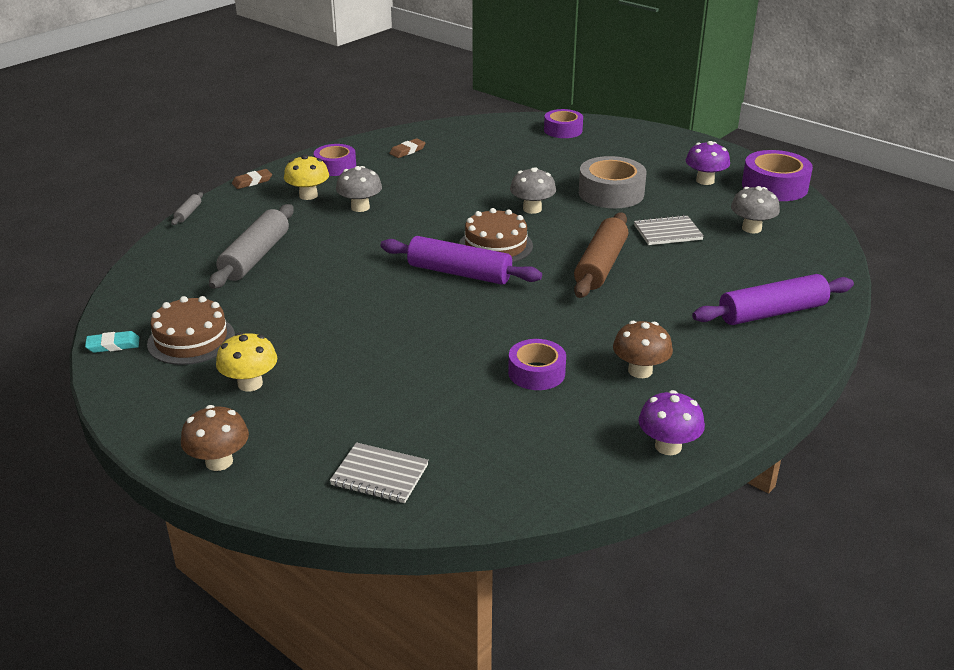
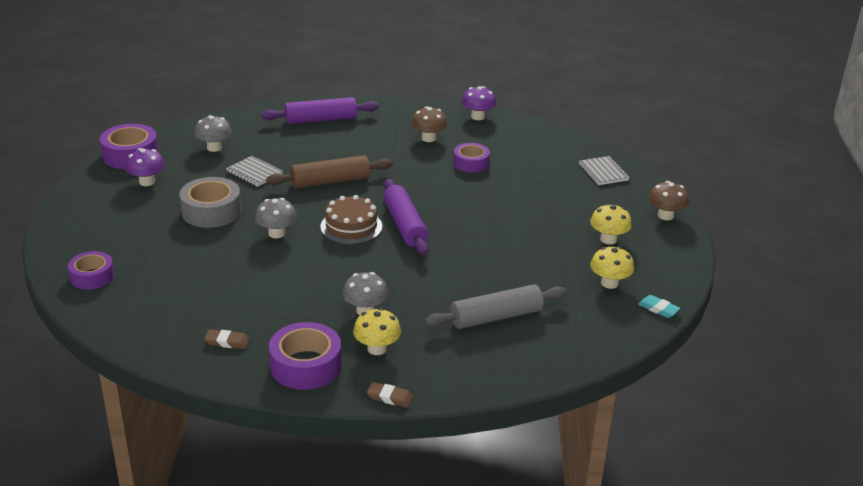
camera: 130 degrees left, 0 degrees up
(188, 213) = (485, 395): grey rolling pin -> none
(191, 339) = (609, 283): brown cake -> yellow mushroom
(335, 167) = (306, 365): purple tape -> purple tape, size x1.52
(772, 313) = (321, 120): purple rolling pin -> purple rolling pin turned 45 degrees counterclockwise

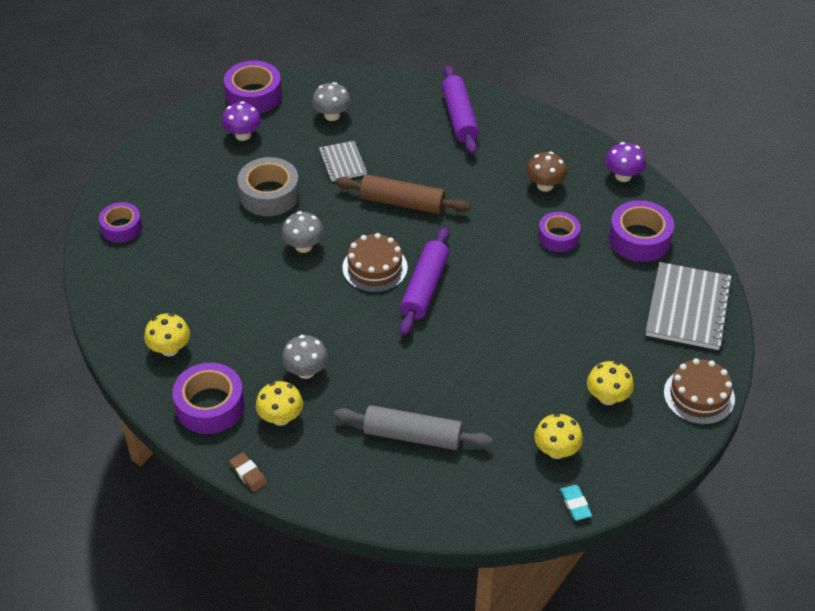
camera: 35 degrees right, 15 degrees up
(227, 342) = (170, 349): brown eraser -> yellow mushroom
(321, 120) = (459, 117): purple rolling pin -> purple rolling pin turned 60 degrees clockwise
(528, 146) = (639, 239): none -> purple tape
(603, 172) = (688, 308): grey notebook -> grey notebook, size x1.81
(665, 216) = (699, 395): brown mushroom -> brown cake

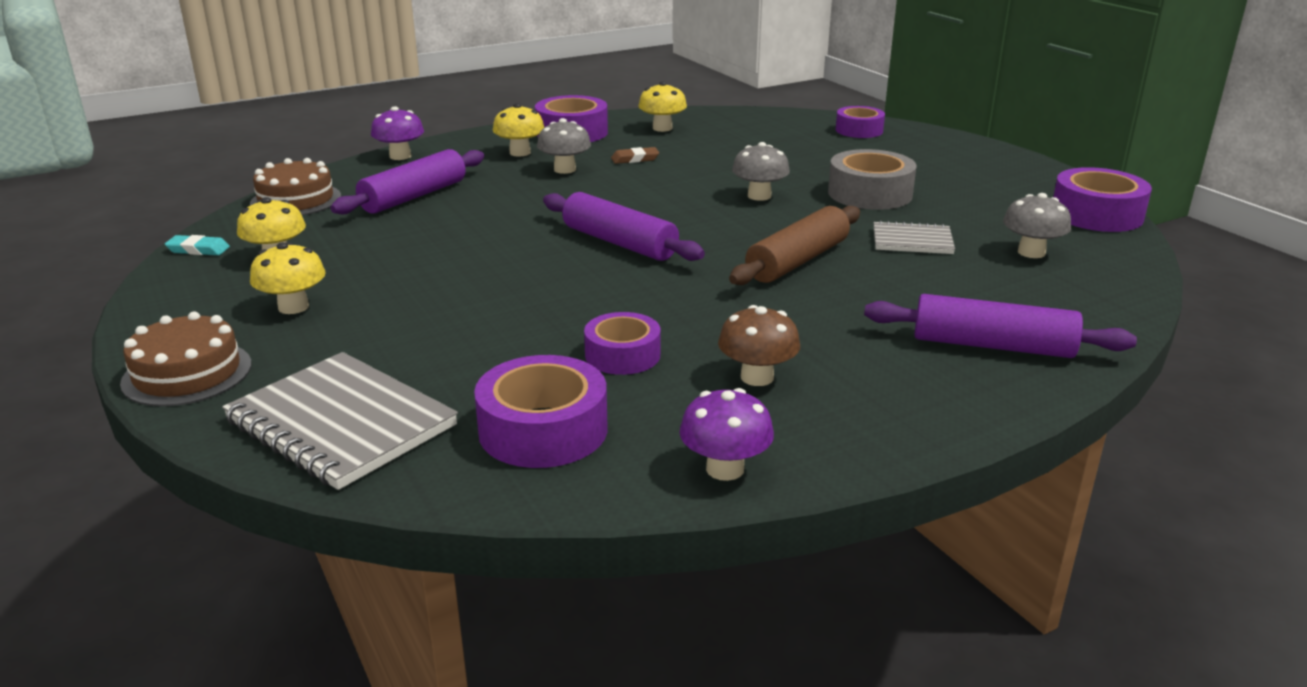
camera: 115 degrees right, 20 degrees down
(243, 135) = (1003, 197): purple mushroom -> purple mushroom (400, 156)
(248, 474) = (474, 134): brown eraser -> brown eraser (635, 159)
(375, 267) = (685, 223): brown cake -> brown cake (296, 200)
(412, 435) = (414, 196): grey rolling pin -> purple rolling pin

